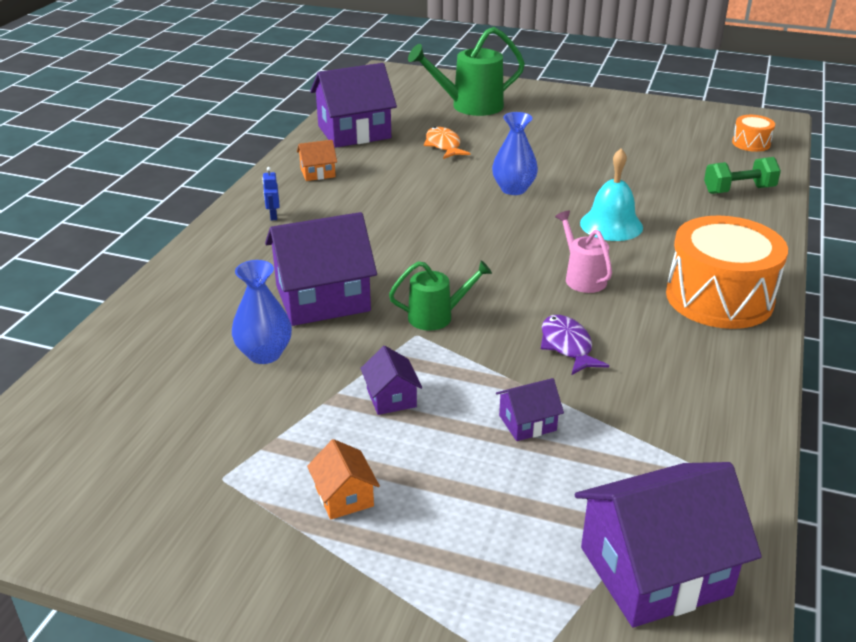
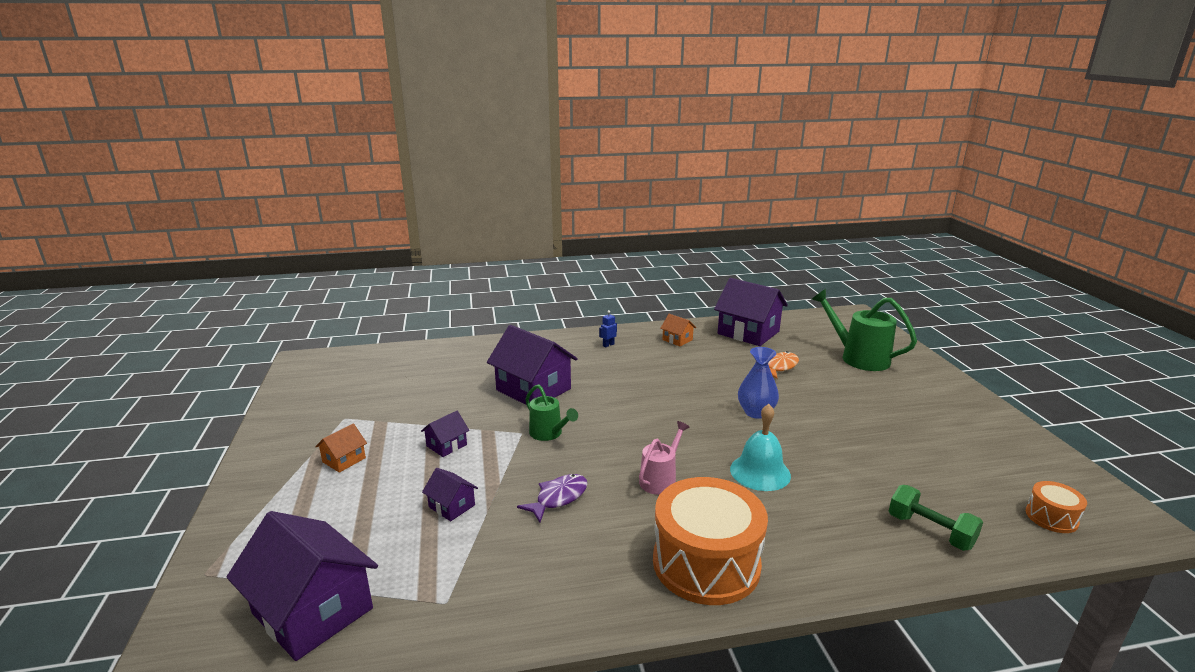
camera: 60 degrees right, 10 degrees down
(264, 354) = (462, 392): blue vase -> none

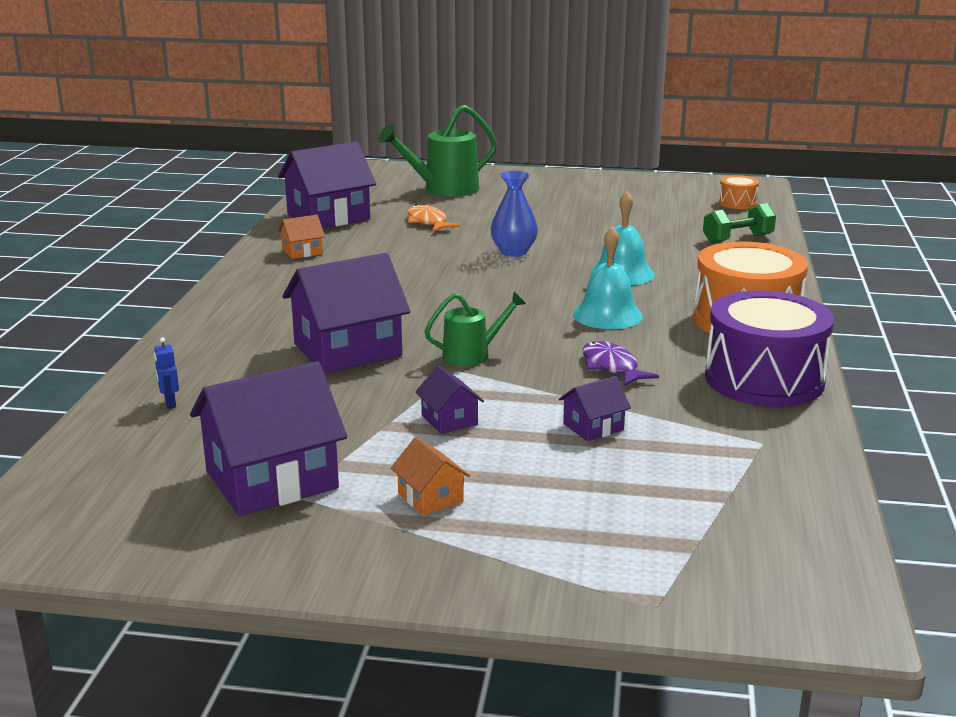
camera: 70 degrees left, 0 degrees up
(313, 611) = (753, 521): purple house -> purple house (272, 480)
(574, 590) = (764, 379): none -> purple drum
(608, 345) = (268, 289): blue robot -> blue robot (170, 403)
(660, 479) = (607, 315): pink watering can -> turquoise bell

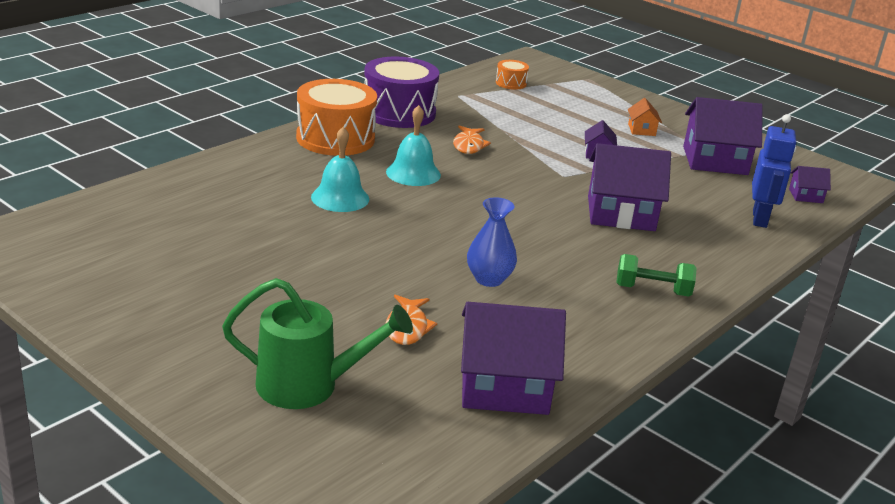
camera: 150 degrees left, 5 degrees up
(170, 403) = (760, 219): blue robot -> blue robot, size x2.28
(302, 252) = (580, 333): orange house -> none
(472, 355) = (541, 181): green watering can -> none
(513, 252) = (386, 252): blue vase -> blue vase (489, 279)
(593, 427) = (526, 126): purple house -> purple house (805, 196)
(611, 367) = (469, 145): purple fish -> orange fish
(737, 203) = (73, 226): orange drum -> orange drum (511, 83)
(737, 239) = (183, 191): green dumbbell -> green dumbbell (652, 290)

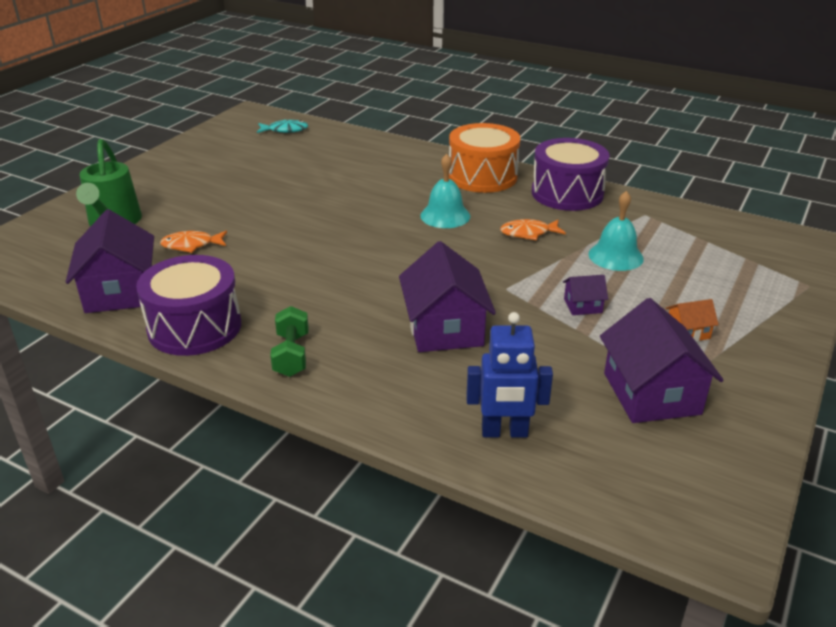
camera: 80 degrees right, 5 degrees up
(91, 224) = (285, 130): none -> turquoise fish
(340, 198) = (376, 194): turquoise bell -> turquoise bell (615, 256)
(489, 279) = (275, 269): blue vase -> none
(511, 83) = (719, 238): orange drum -> none
(594, 339) = (194, 327): none -> purple drum
(805, 196) = (611, 479): purple house -> none

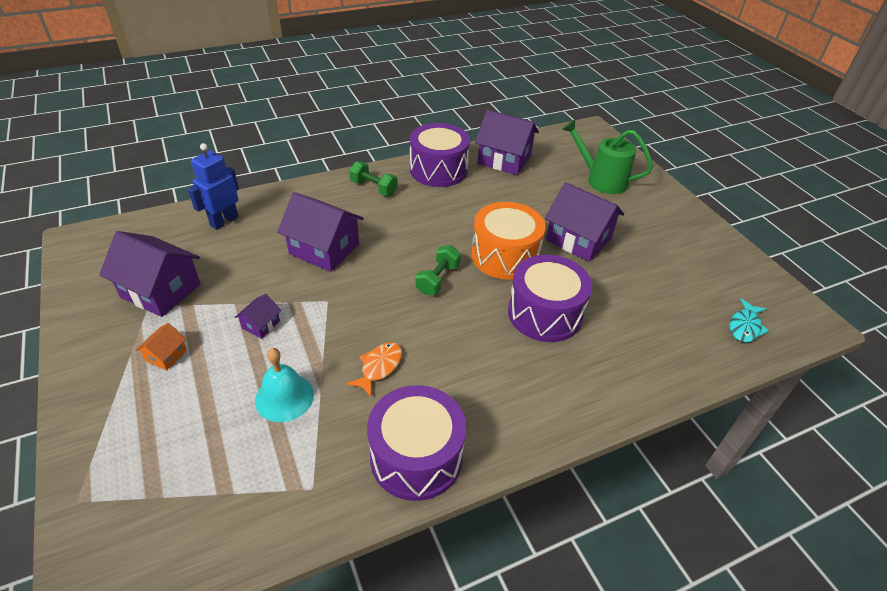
camera: 125 degrees right, 10 degrees up
(191, 245) = (538, 197): orange fish -> none
(247, 206) = (578, 239): none -> purple house
(372, 193) = (545, 313): none -> purple drum
(397, 249) = (438, 279): none -> green dumbbell
(445, 215) = (461, 334): turquoise bell -> none
(482, 176) = (514, 412): orange drum -> orange drum (505, 256)

